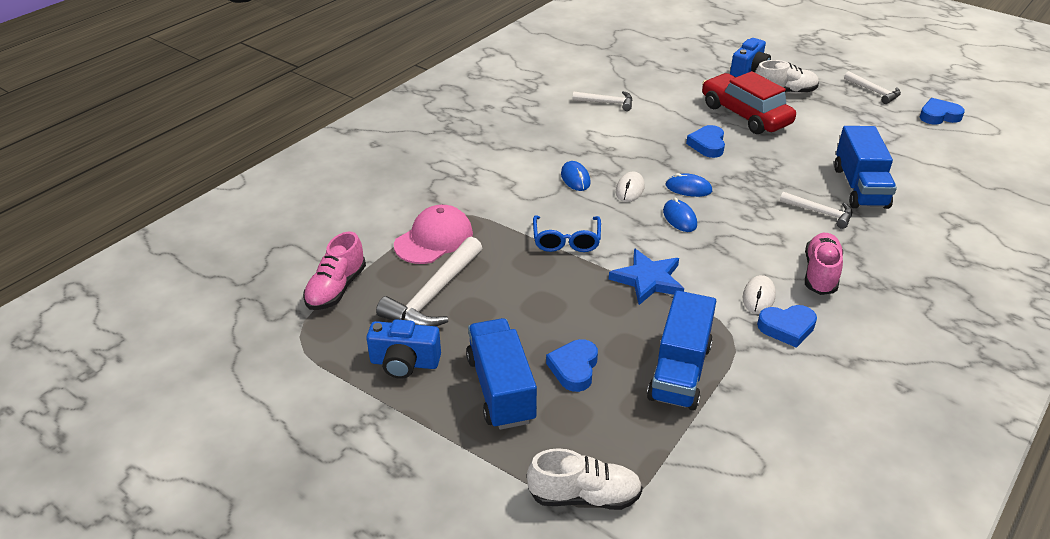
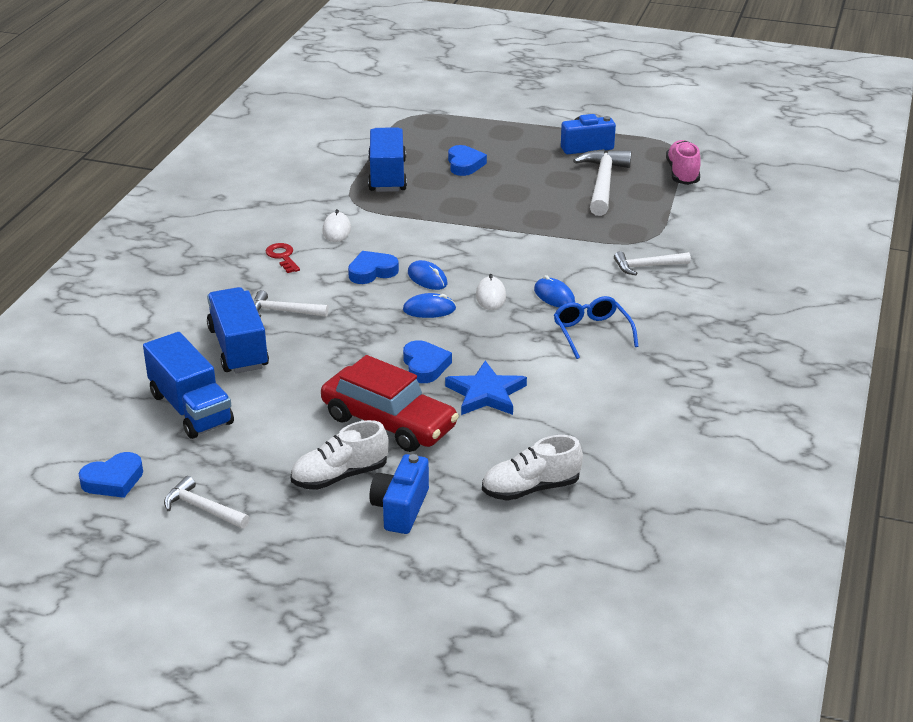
camera: 160 degrees right, 5 degrees down
(434, 239) = (642, 218): pink cap -> none
(501, 389) = (508, 147): blue truck -> blue truck (191, 409)
(566, 240) = (524, 239): blue glasses -> blue glasses (592, 333)
(584, 496) = (425, 117): white shoe -> white shoe (531, 488)
(607, 103) = (579, 401): white hammer -> white hammer (647, 266)
(648, 280) = (435, 224): blue star -> blue star (486, 393)
(787, 328) = (310, 214): blue heart -> blue heart (372, 272)
(820, 274) = (282, 257): pink shoe -> red key

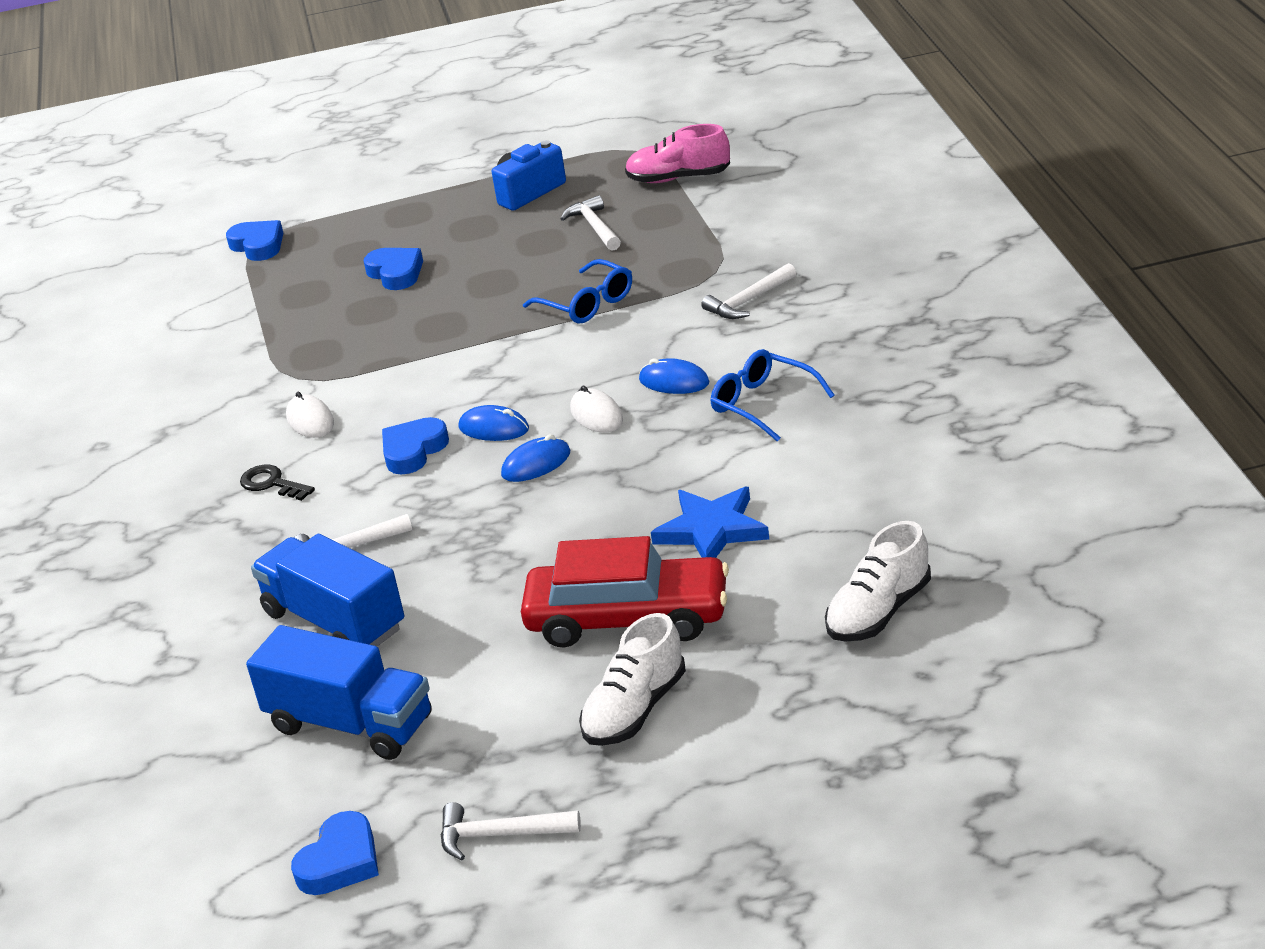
camera: 25 degrees left, 0 degrees up
(282, 257) = (272, 483): red key -> black key
(387, 176) = (307, 327): blue truck -> none
(401, 509) = (751, 710): blue camera -> none
(425, 366) = (602, 532): blue heart -> blue heart (258, 245)
(552, 227) = (587, 304): none -> blue glasses
(603, 183) = (594, 227): white hammer -> white hammer, size x0.59
(682, 173) = (679, 178): pink shoe -> pink shoe turned 60 degrees counterclockwise

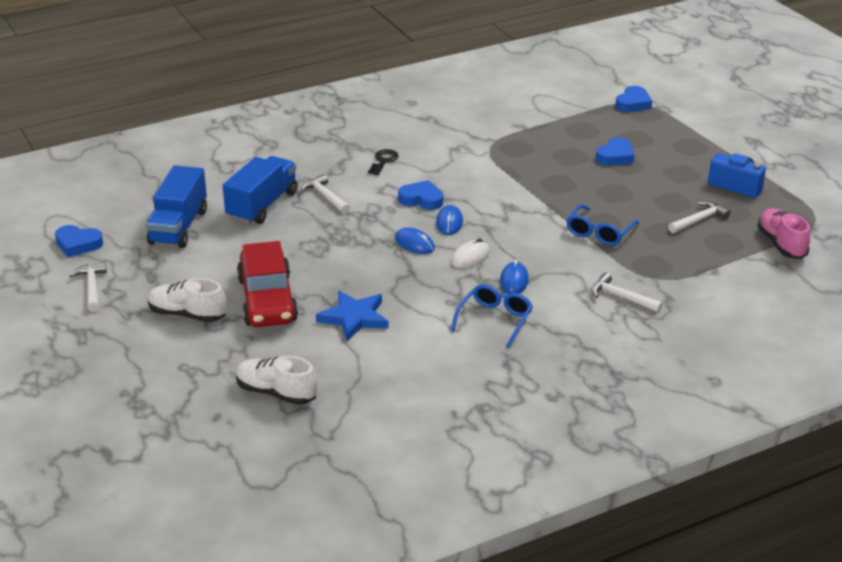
camera: 70 degrees right, 0 degrees up
(310, 420) = (447, 160): white mouse -> none

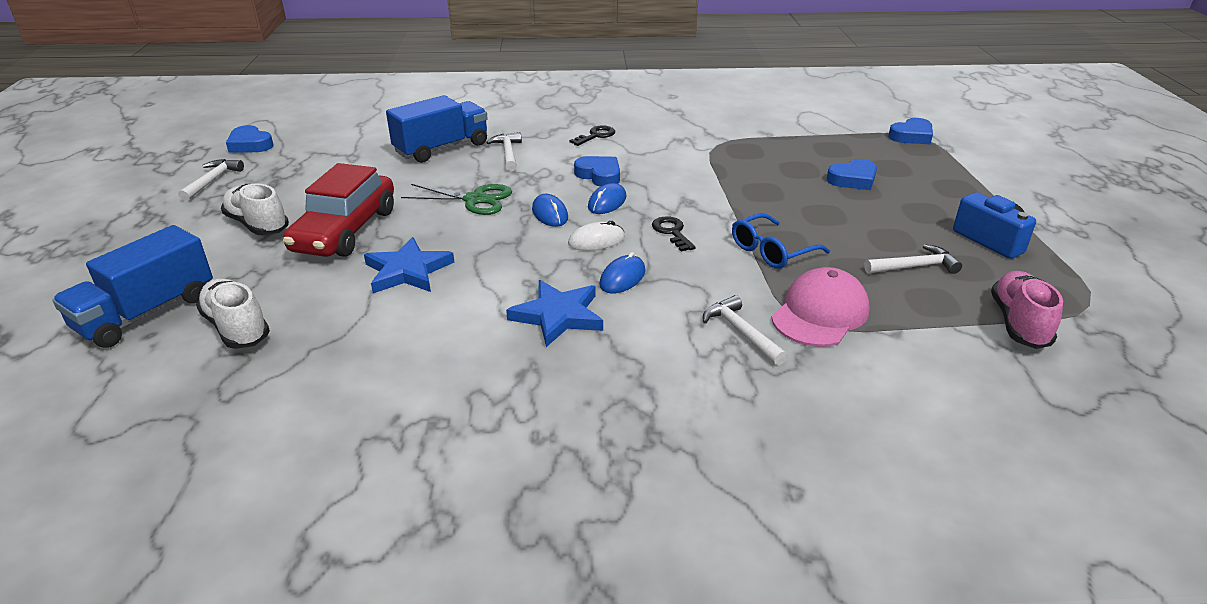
camera: 25 degrees right, 0 degrees up
(179, 227) = (348, 150): blue truck -> blue truck (146, 313)
(343, 247) = (475, 200): none -> green scissors
(495, 320) = (558, 316): blue glasses -> blue star
(519, 235) = (672, 232): none -> black key
(661, 270) = (820, 313): none -> pink cap

